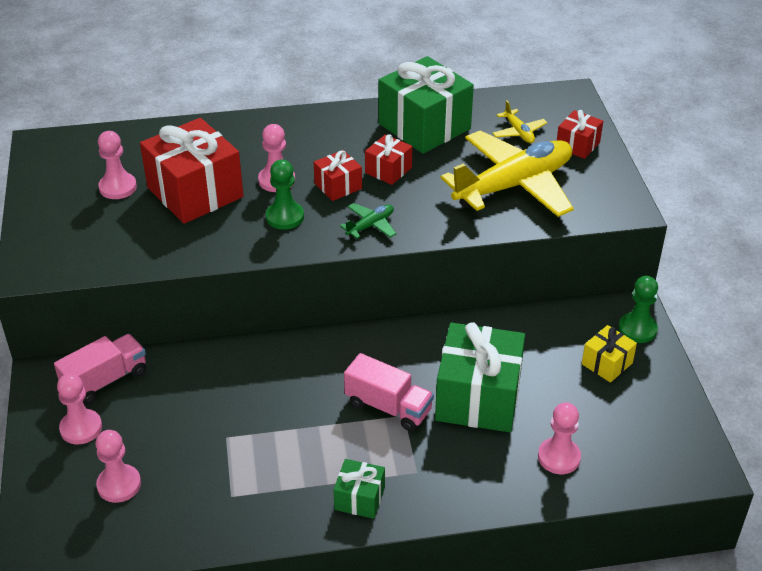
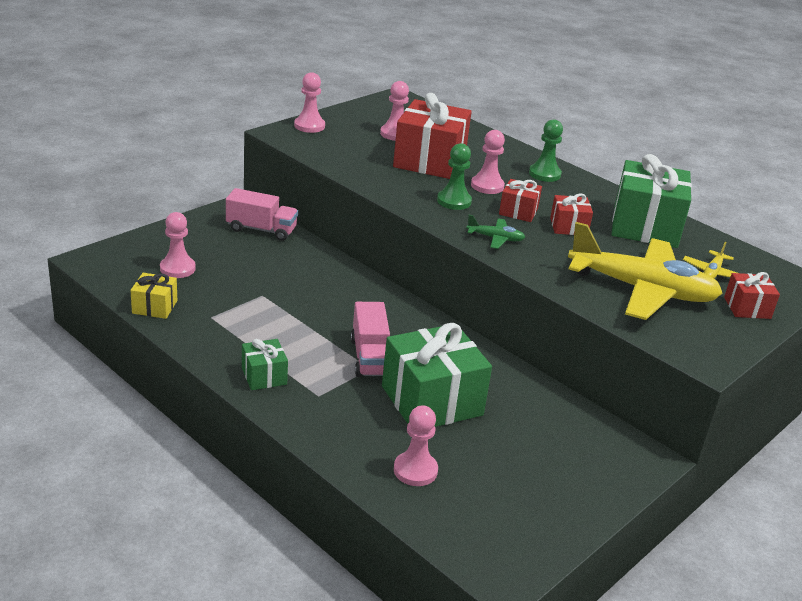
camera: 50 degrees right, 10 degrees down
(81, 428) = (211, 236): pink pawn -> pink pawn (309, 126)
(607, 363) = (559, 464): yellow gift -> yellow gift (155, 307)
(637, 329) = (626, 470): green pawn -> green pawn (544, 174)

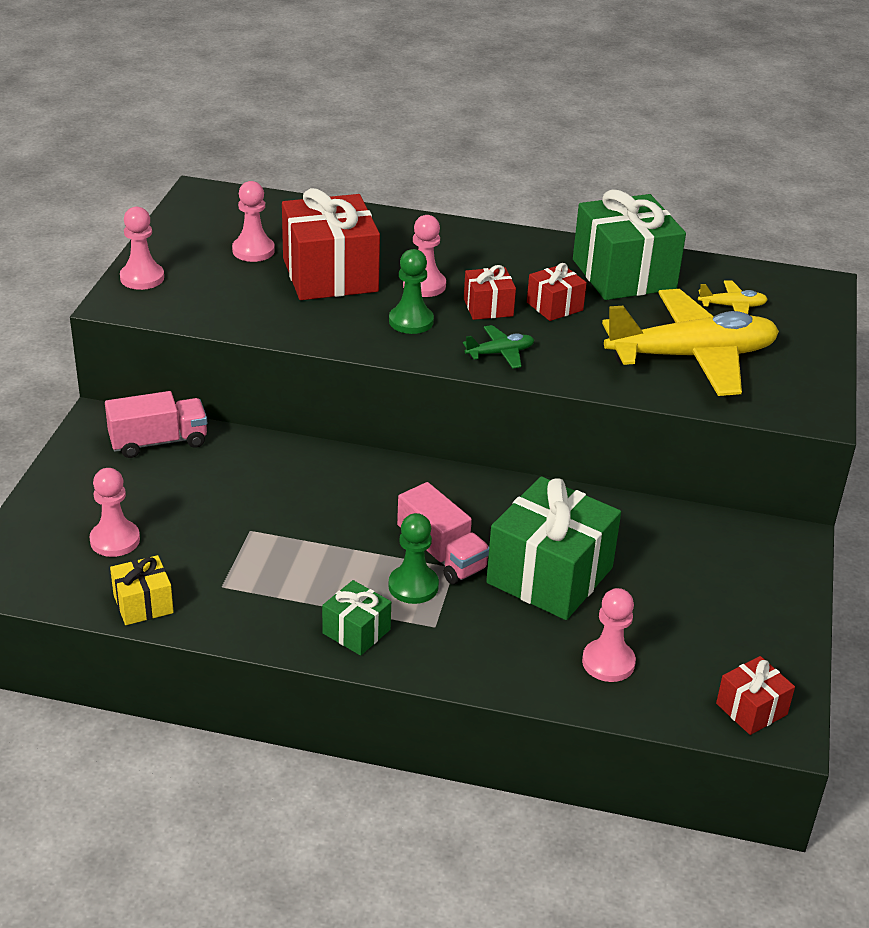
camera: 30 degrees left, 5 degrees up
(544, 174) = (466, 244): green pawn -> green pawn (413, 586)
(712, 272) = (732, 306): yellow plane -> yellow plane turned 90 degrees counterclockwise
(747, 308) = (796, 336): red gift -> red gift (751, 709)

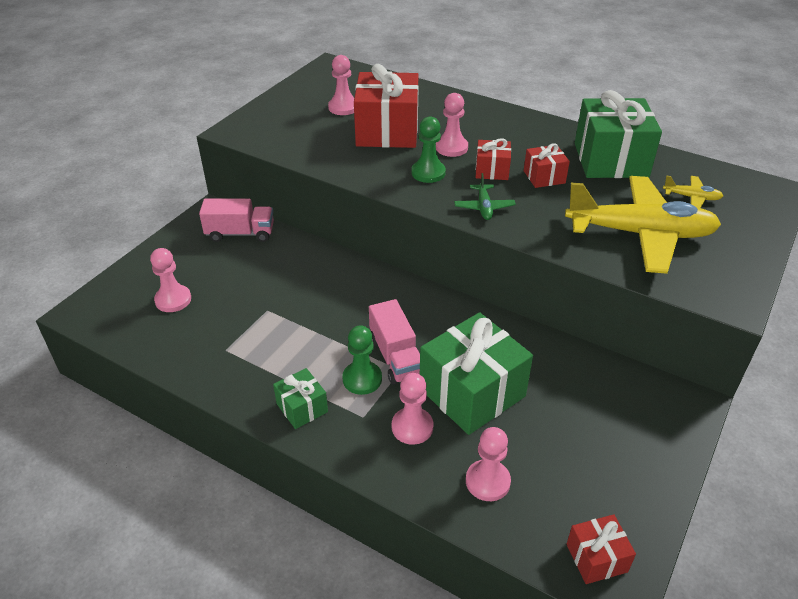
camera: 20 degrees right, 5 degrees up
(142, 278) = (258, 116): pink pawn -> pink pawn (412, 427)
(143, 604) = (165, 352): yellow gift -> none
(500, 353) = (484, 207): green plane -> green plane turned 90 degrees clockwise

